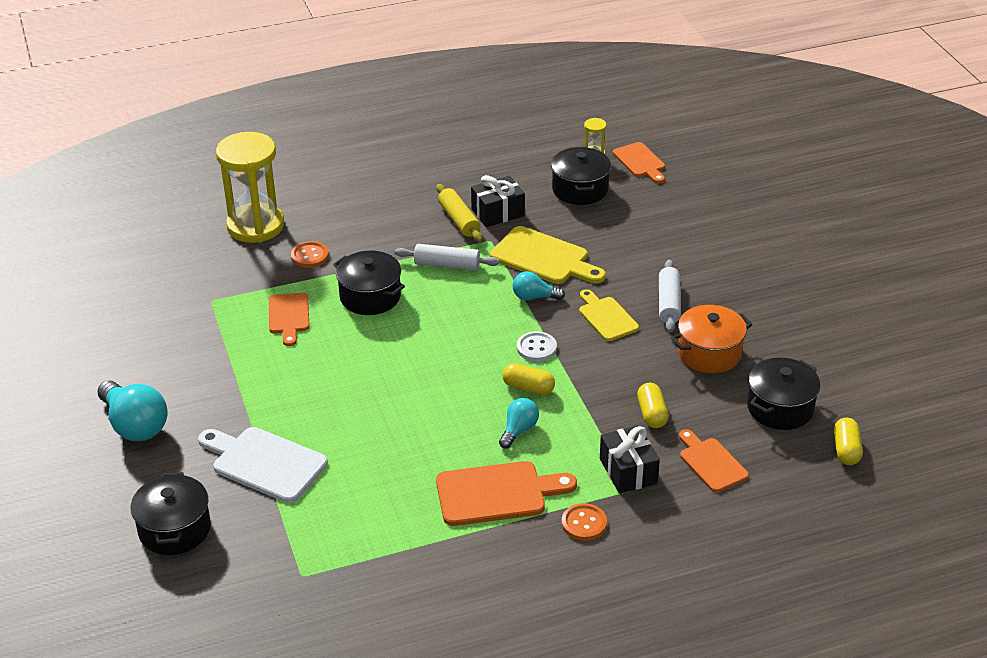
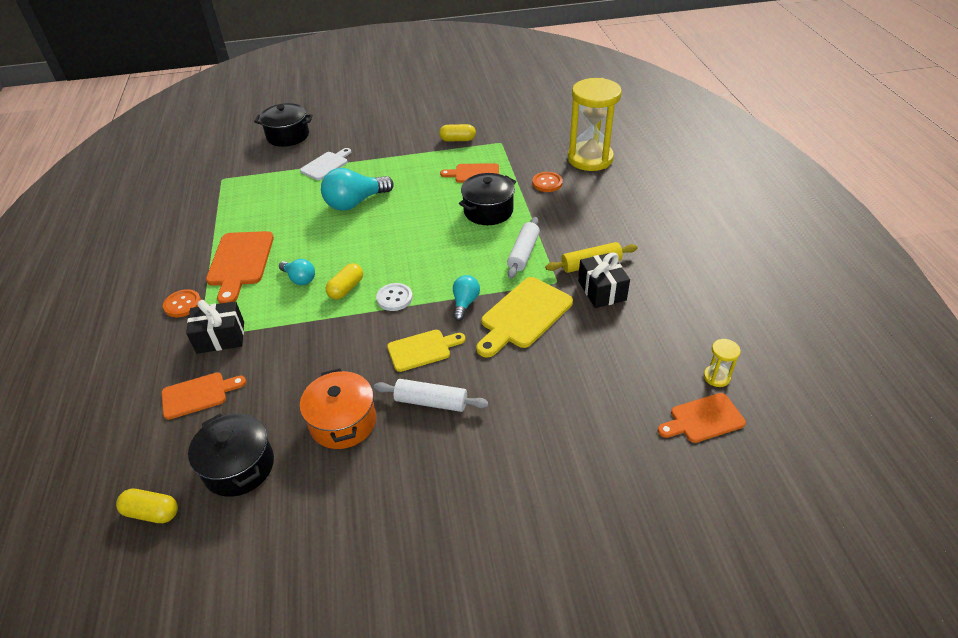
camera: 100 degrees right, 5 degrees up
(135, 425) = (383, 120): turquoise light bulb -> turquoise light bulb (355, 203)
(265, 463) = (326, 165): white cutting board -> white cutting board, size x0.64
(580, 189) = (643, 356): black pot -> none
(651, 414) = (279, 363): yellow capsule -> yellow capsule (457, 140)

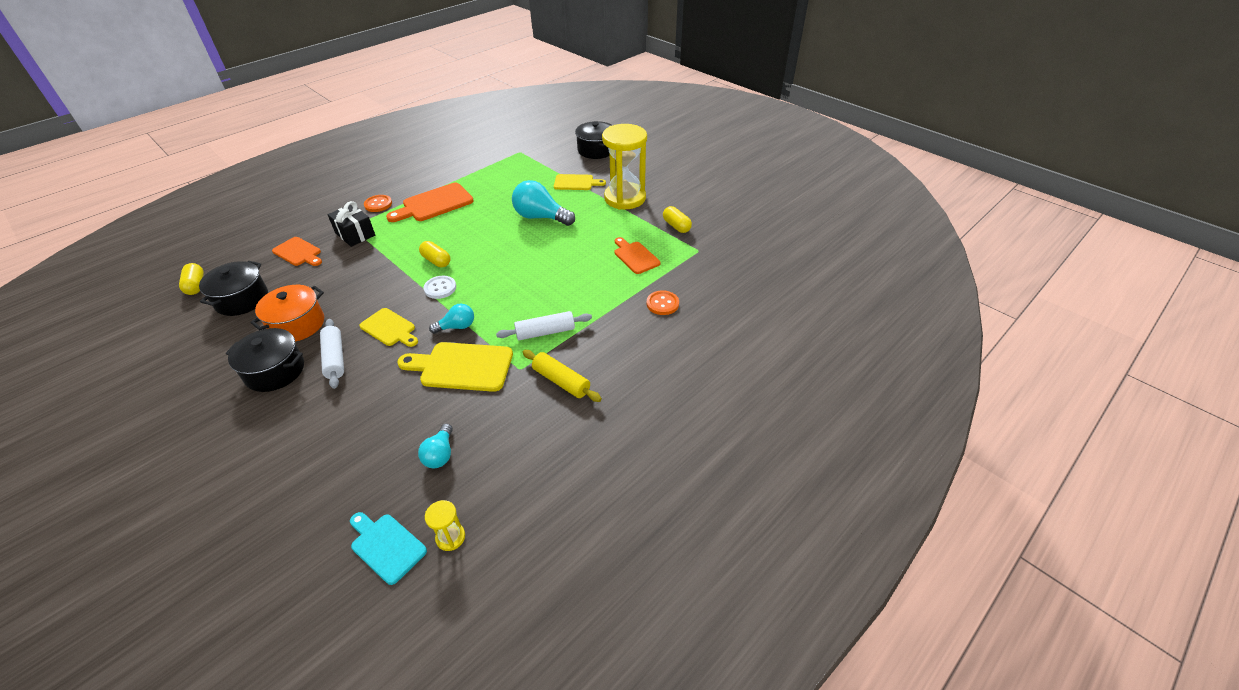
camera: 55 degrees right, 0 degrees up
(300, 279) = (433, 236): turquoise light bulb -> turquoise light bulb (440, 454)
(326, 165) = (576, 183): white cutting board -> yellow cutting board
(346, 288) = (436, 261): yellow capsule -> yellow capsule turned 45 degrees clockwise
(488, 211) = (588, 287): black pot -> black pot (275, 371)
(590, 158) = (731, 315): yellow hourglass -> yellow hourglass (625, 198)
(601, 290) = (528, 403): black gift -> none
(703, 419) = (386, 546): orange cutting board -> turquoise cutting board

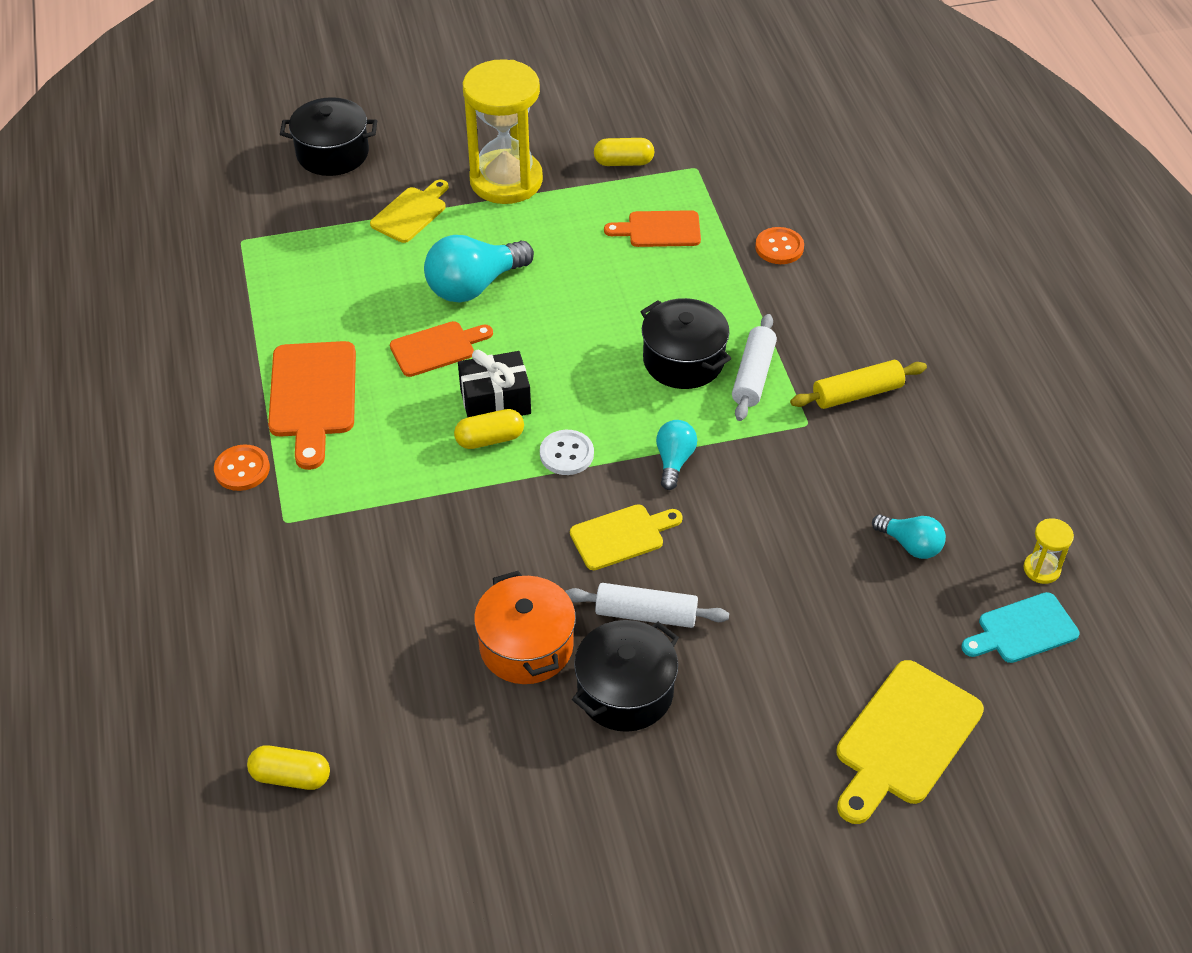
camera: 60 degrees left, 5 degrees up
(242, 300) = (394, 712): black pot -> black pot (683, 360)
(298, 252) = (307, 611): orange cutting board -> orange cutting board (437, 348)
(355, 234) = (316, 522): black gift -> black gift (495, 401)
(462, 367) = (763, 479): yellow cutting board -> yellow cutting board (904, 738)

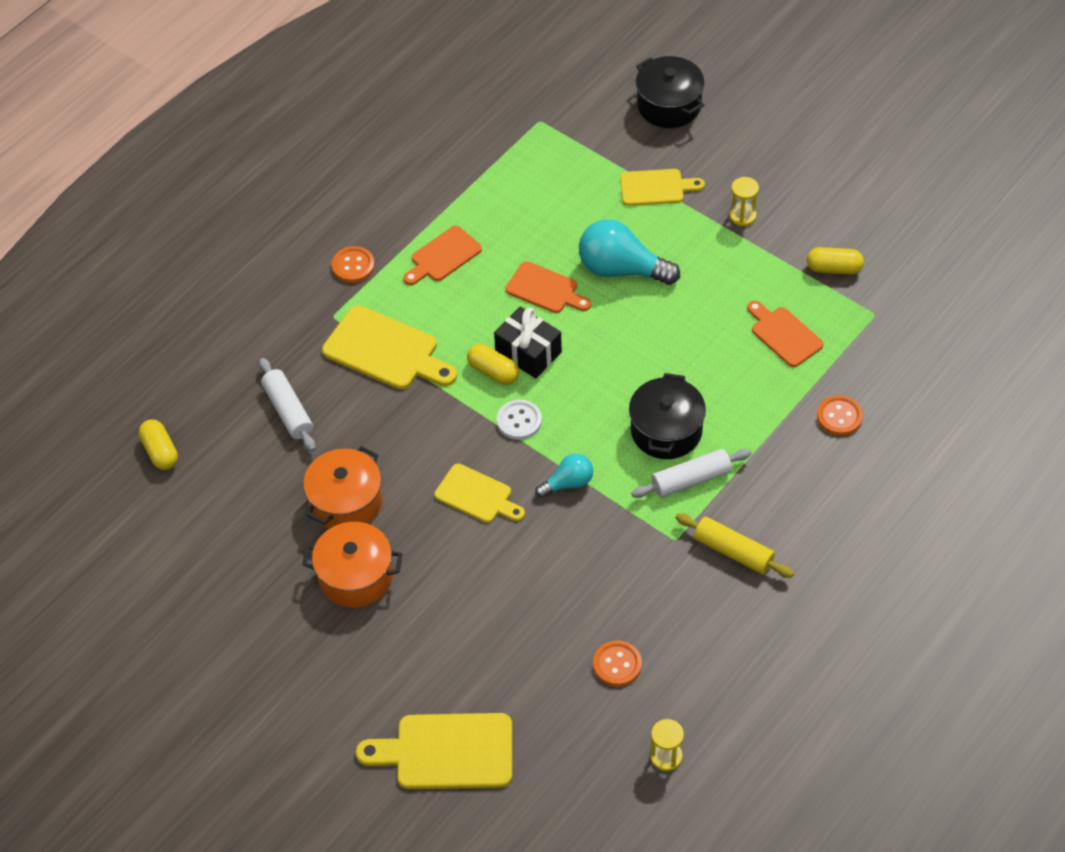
camera: 55 degrees right, 5 degrees up
(313, 396) = (443, 256): orange cutting board -> orange cutting board, size x0.64
(375, 505) = (386, 351): none -> yellow cutting board
(506, 180) = (742, 216): yellow hourglass -> yellow hourglass, size x0.41
(623, 162) = (834, 268): yellow capsule -> yellow capsule turned 45 degrees counterclockwise
(625, 691) = (355, 576): black pot -> orange pot
(646, 614) = (425, 549): white rolling pin -> white rolling pin (288, 411)
(910, 545) = (617, 664): turquoise light bulb -> orange button
(1023, 630) = (599, 773): turquoise cutting board -> none

